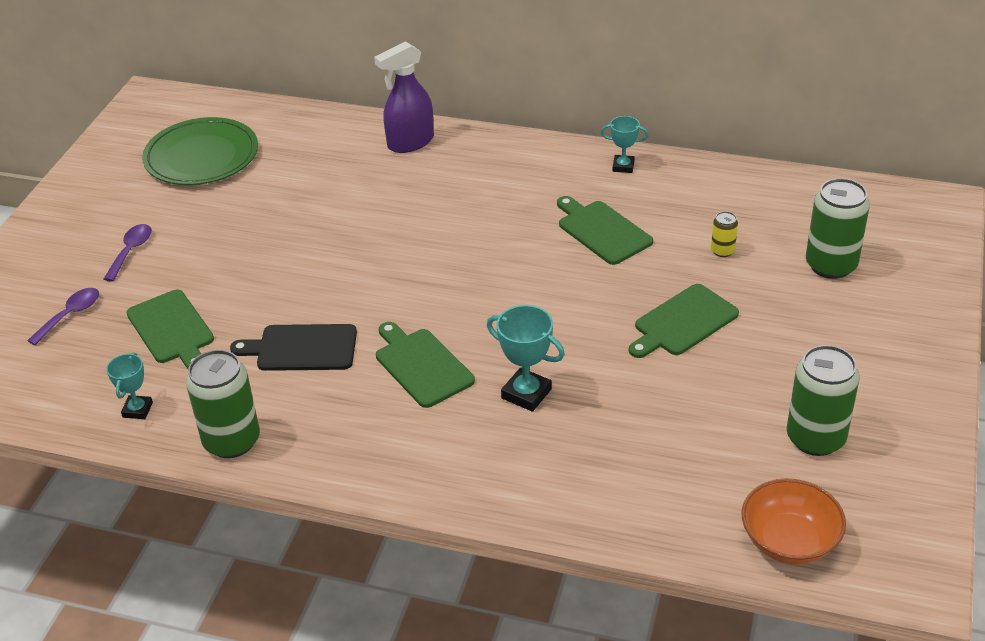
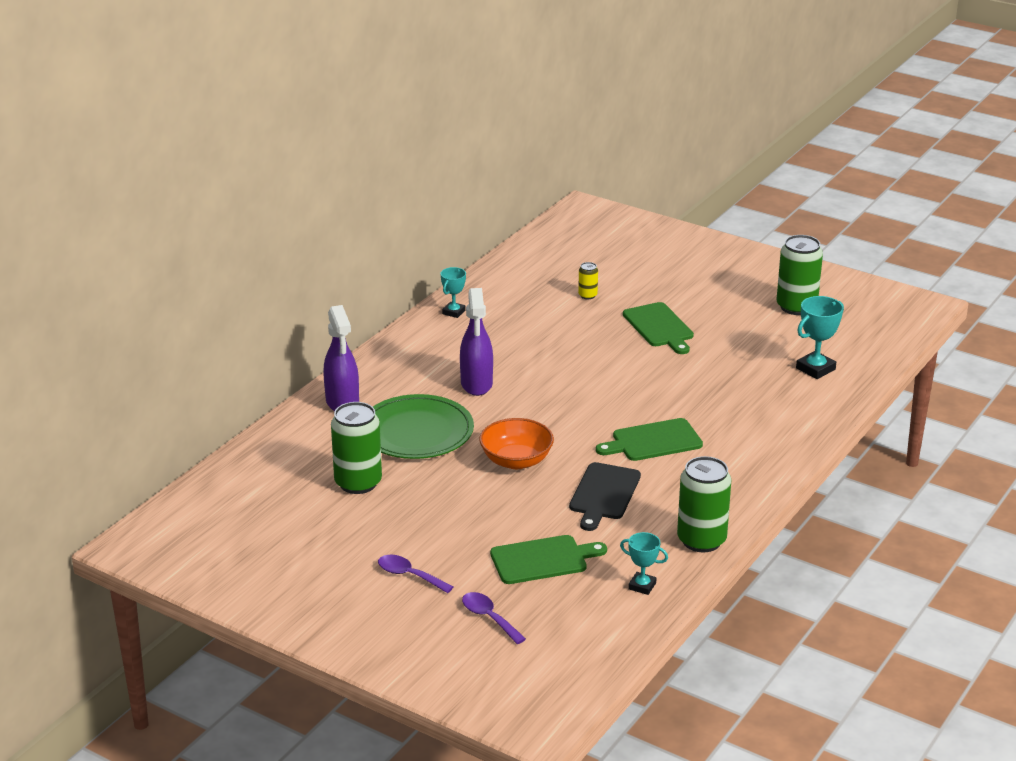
camera: 75 degrees left, 10 degrees down
(201, 156) = (276, 520): green plate -> green plate (416, 432)
(483, 214) = (476, 384): none -> purple spray bottle
(526, 393) = (706, 402): turquoise trophy -> turquoise trophy (815, 369)
(602, 231) = (532, 337): green cutting board -> none
(789, 541) = (881, 336): orange bowl -> orange bowl (516, 461)
(831, 265) = (628, 261): green can -> green can (358, 483)

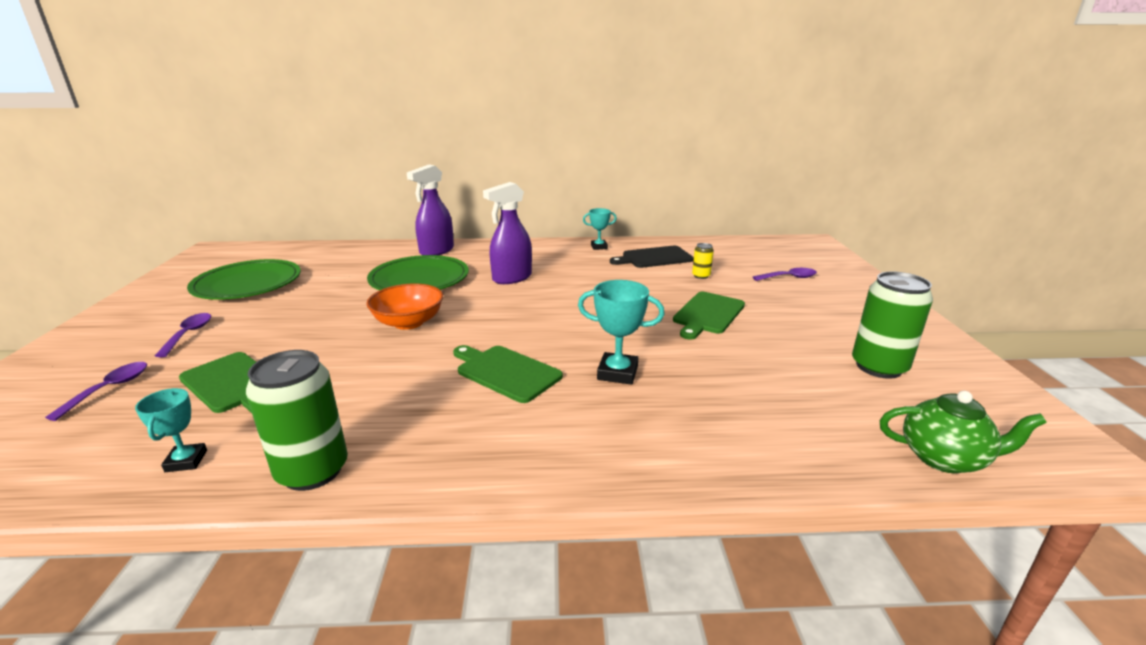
camera: 55 degrees right, 5 degrees down
(302, 532) = (247, 284): none -> green plate
(358, 483) = (329, 282): green can -> none
(603, 494) = (380, 377): black cutting board -> black cutting board (654, 258)
(640, 261) = (789, 277): none -> purple spoon
(815, 369) = (787, 422): turquoise trophy -> turquoise trophy (617, 373)
(888, 342) = (944, 458): none -> green teapot

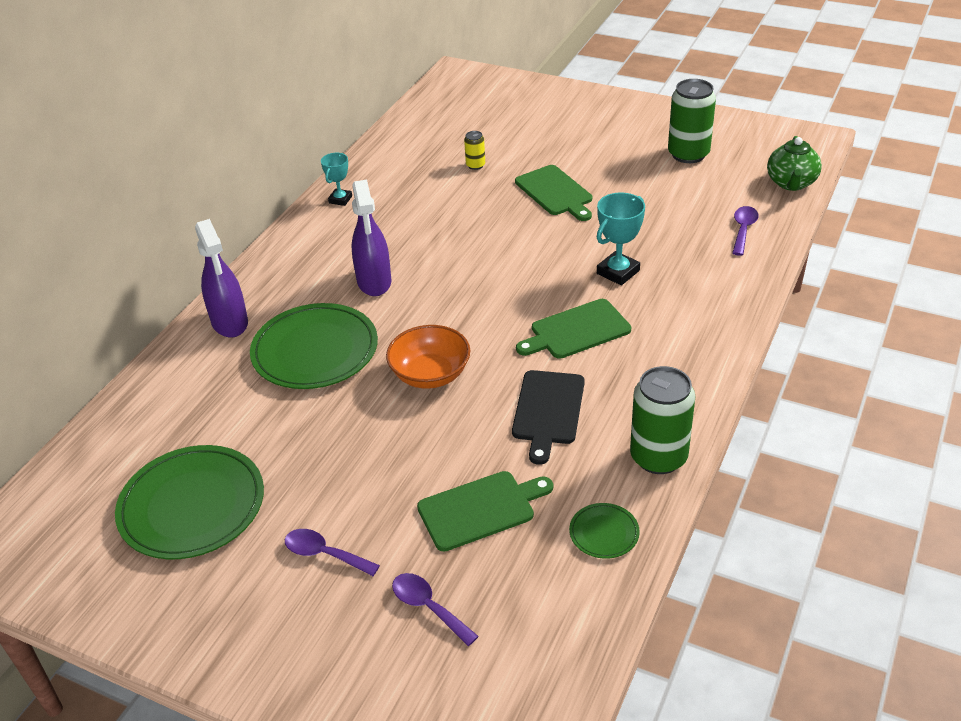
camera: 60 degrees left, 15 degrees up
(186, 461) = (604, 533): turquoise trophy -> green plate
(654, 258) = (406, 175): black cutting board -> black cutting board (548, 411)
(789, 277) = (521, 122): purple spoon -> purple spoon (743, 230)
(944, 458) = (791, 183): green teapot -> green teapot turned 150 degrees clockwise

